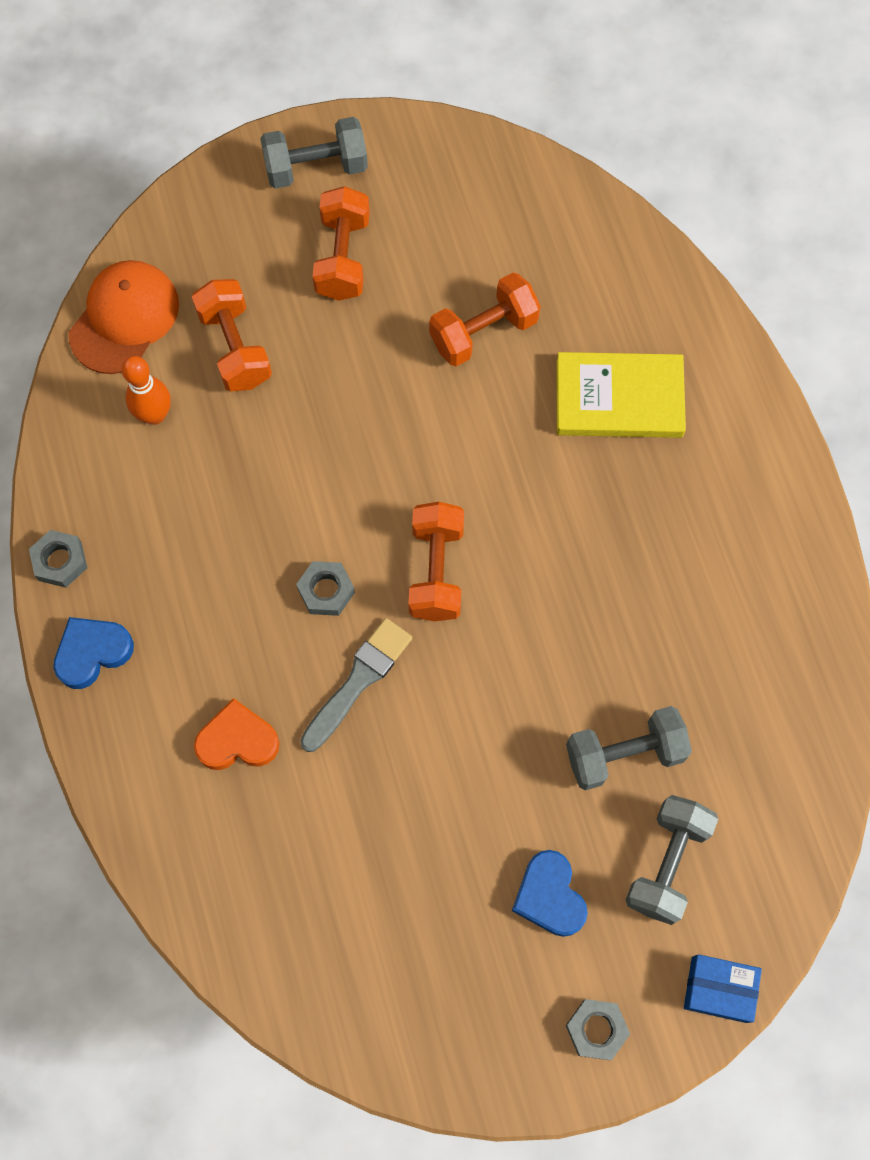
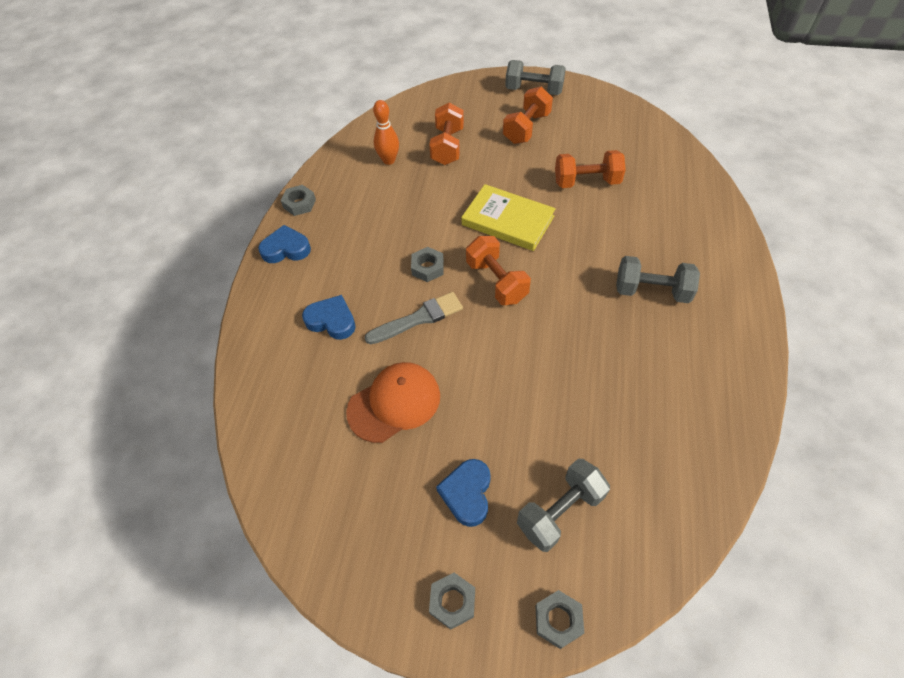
camera: 30 degrees right, 15 degrees down
(124, 318) = (400, 119): orange cap -> orange cap (394, 403)
(237, 740) = (332, 320): orange heart -> blue heart
(436, 571) = (496, 281): orange dumbbell -> orange dumbbell turned 60 degrees counterclockwise
(619, 398) = (653, 238): yellow book -> yellow book (508, 220)
(624, 754) = (563, 428): grey dumbbell -> grey dumbbell (652, 291)
(719, 989) = (558, 620): blue box -> grey nut

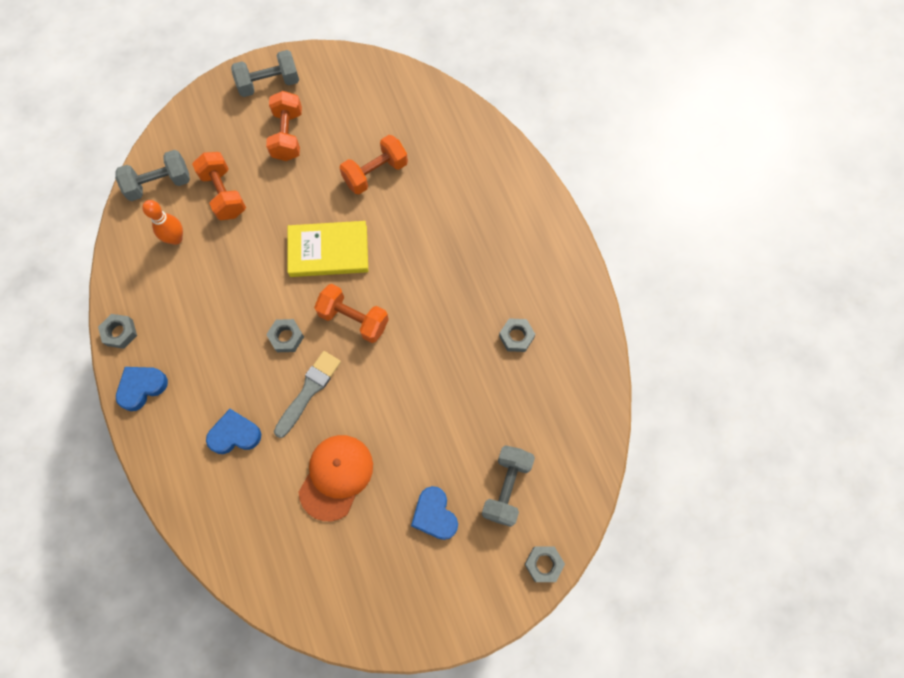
camera: 35 degrees left, 15 degrees up
(452, 602) = (469, 597): grey nut -> grey nut (516, 336)
(652, 291) = (483, 261): grey dumbbell -> grey dumbbell (159, 184)

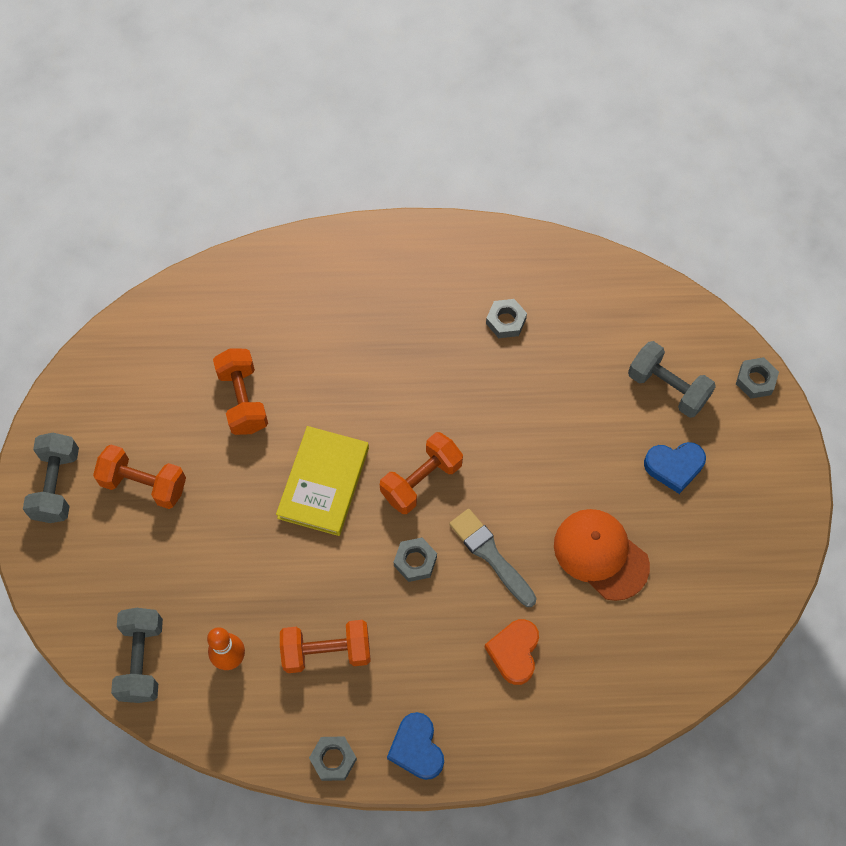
camera: 70 degrees left, 5 degrees down
(224, 194) = (193, 583): orange dumbbell -> orange dumbbell (326, 651)
(235, 434) = (514, 652): blue heart -> orange heart

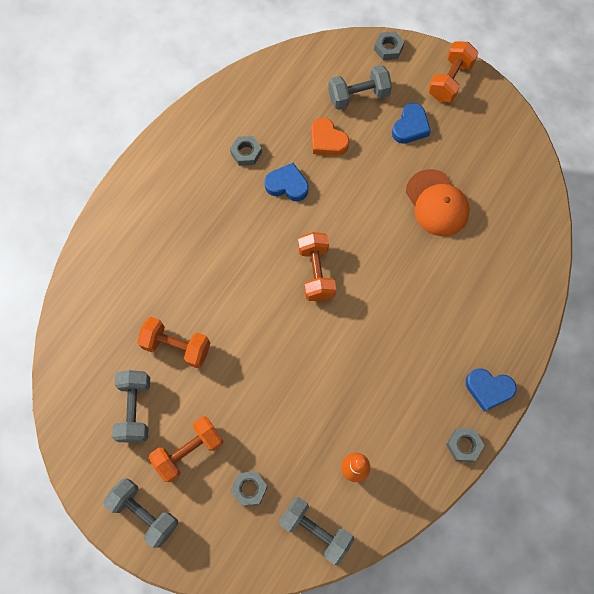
camera: 55 degrees left, 5 degrees up
(153, 406) = (135, 409): none -> grey dumbbell
(323, 482) = (274, 332): yellow book -> none
(326, 651) = (390, 404): orange dumbbell -> orange dumbbell (449, 81)
(415, 561) = (367, 311): grey nut -> grey nut (249, 488)
(490, 555) = (394, 264): grey brush -> none
(500, 386) = (287, 185): none -> blue heart
(514, 652) = (465, 292): orange heart -> orange heart (327, 140)
(600, 554) = (437, 203): orange cap -> orange cap turned 105 degrees counterclockwise

